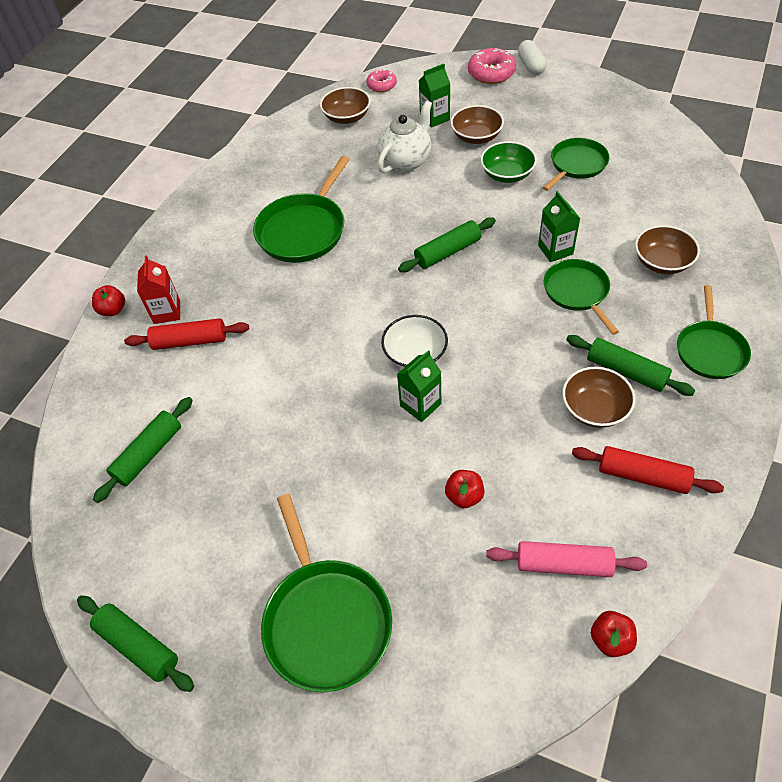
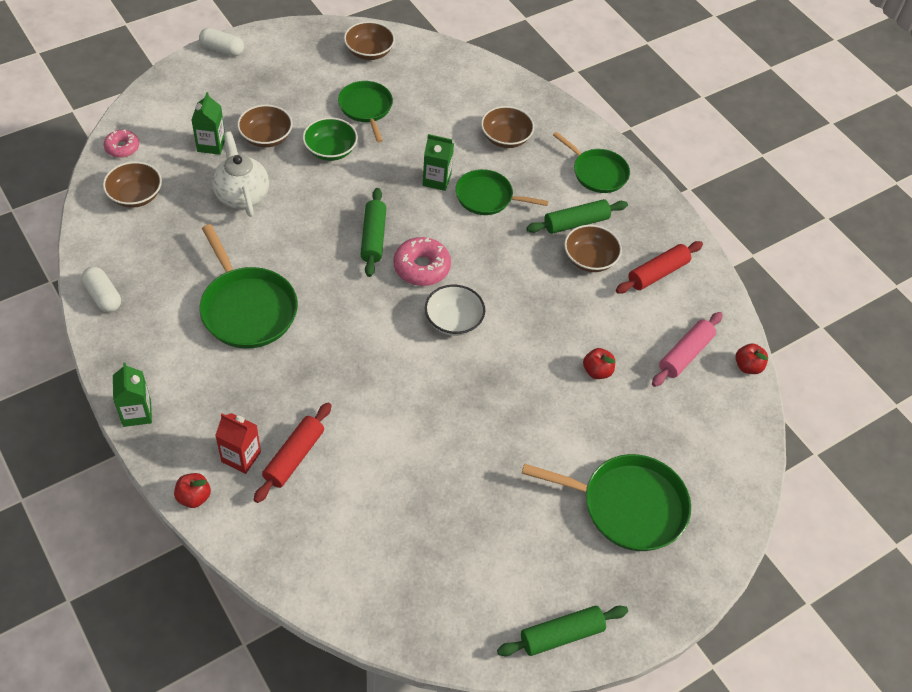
camera: 65 degrees left, 0 degrees up
(148, 454) = (390, 546): green rolling pin -> none
(246, 160) = (103, 296): none -> white capsule
(420, 405) = (502, 347): green carton -> green carton (137, 413)
(491, 73) = (200, 76): pink donut -> pink donut (421, 267)
(638, 129) = (369, 52): none -> brown bowl

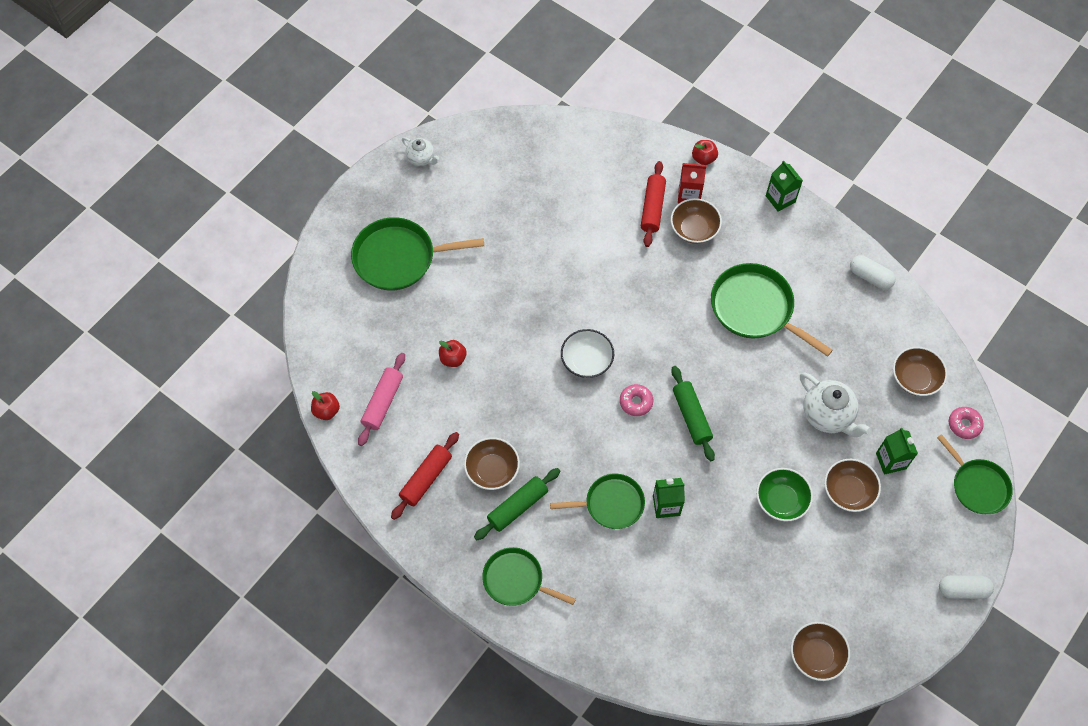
camera: 165 degrees right, 10 degrees up
(366, 108) = (777, 570): green pan -> green pan (977, 486)
(421, 267) = (636, 402): pink donut -> pink donut, size x0.63
(505, 138) = (623, 589): brown bowl -> brown bowl (694, 229)
(561, 635) = (421, 158): green rolling pin -> white teapot

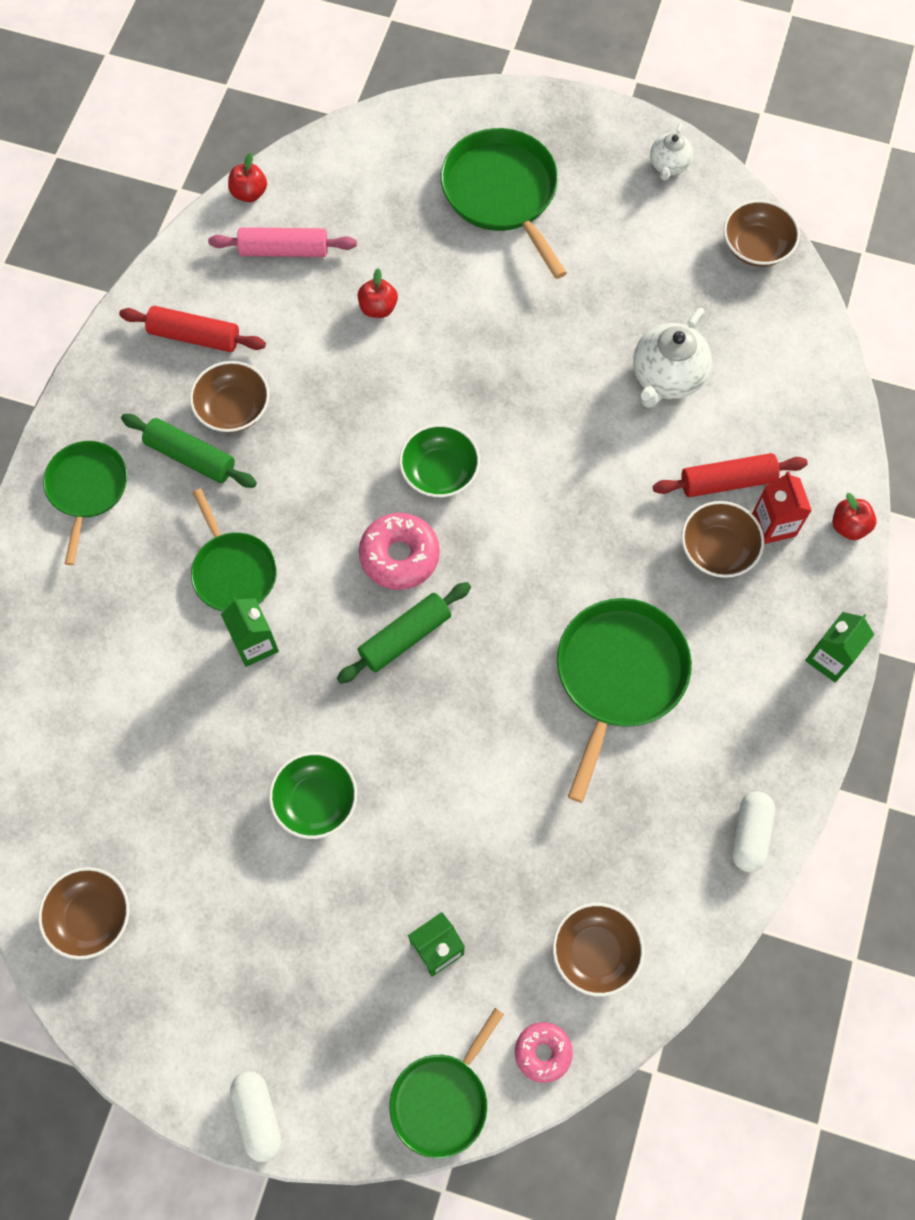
camera: 70 degrees right, 5 degrees up
(586, 361) = (439, 472): white bowl -> green bowl
(636, 402) = (399, 556): pink donut -> pink donut, size x1.58
(828, 415) = (479, 832): white teapot -> white teapot (667, 377)
(848, 491) = (364, 896): brown bowl -> brown bowl (756, 247)

